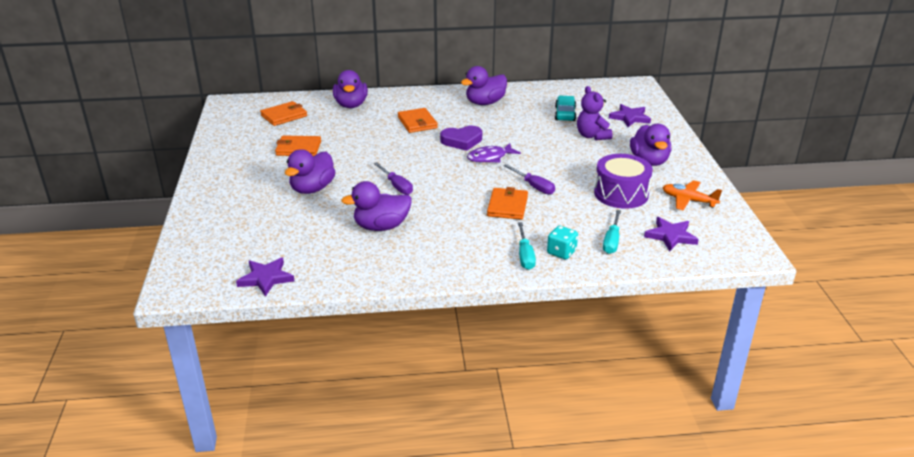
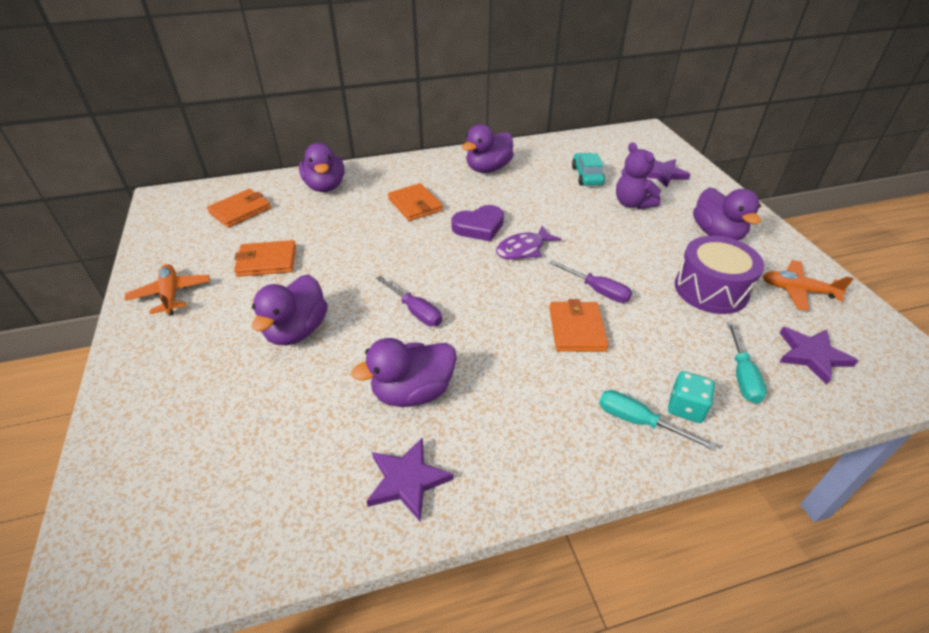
camera: 10 degrees left, 10 degrees up
(230, 161) = (171, 294): none -> orange plane
(266, 278) = (247, 540): purple star -> purple star (407, 480)
(525, 255) = (638, 422): turquoise screwdriver -> turquoise screwdriver turned 135 degrees clockwise

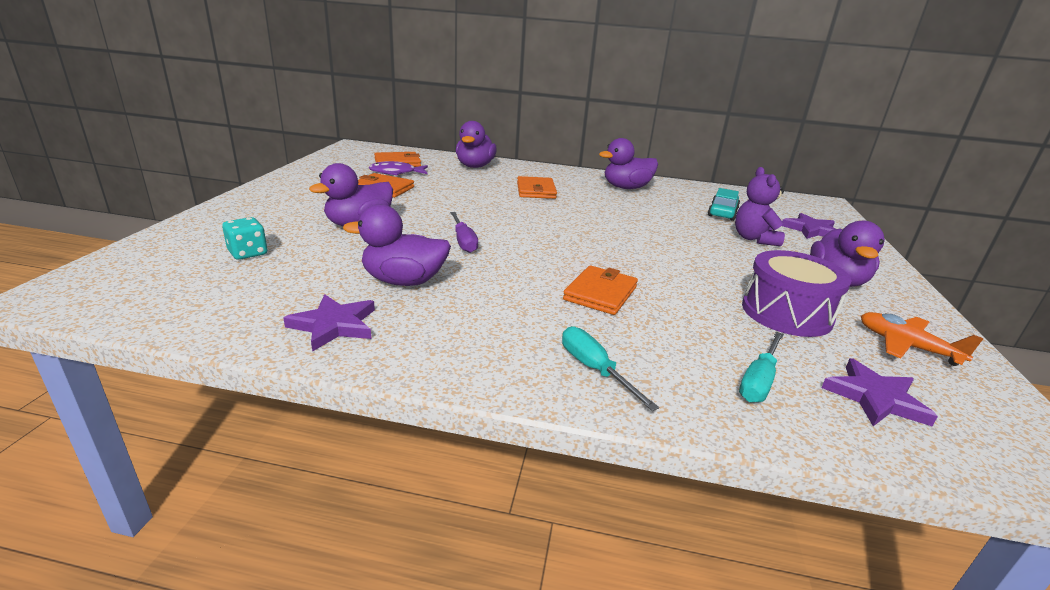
camera: 25 degrees right, 15 degrees down
(171, 294) = (299, 186): orange plane -> none
(479, 227) = (578, 214): purple heart -> none
(523, 249) = (605, 236): purple fish -> purple fish (396, 173)
(597, 290) = (651, 277): purple screwdriver -> none
(686, 408) = (661, 379): turquoise dice -> turquoise dice (248, 253)

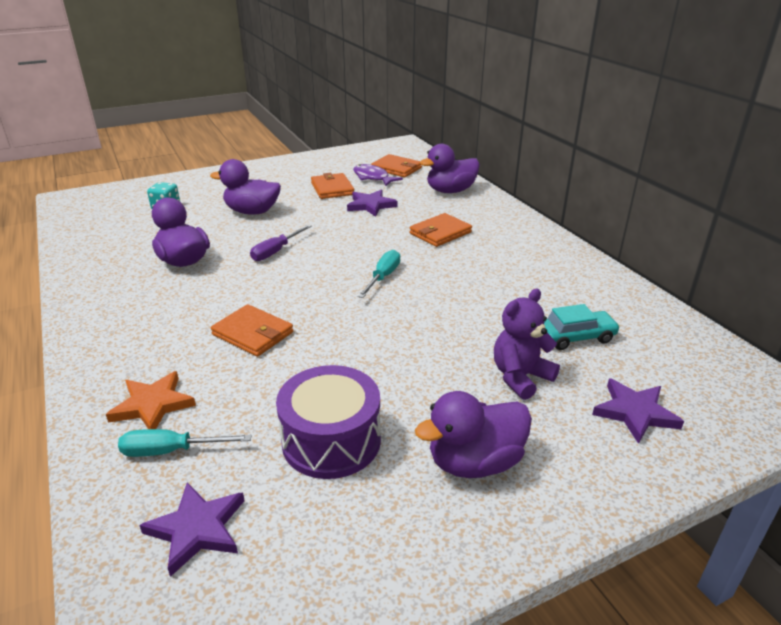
camera: 55 degrees right, 5 degrees up
(334, 325) = (103, 268): purple star -> purple star (371, 205)
(594, 369) = (124, 370): turquoise screwdriver -> turquoise screwdriver (383, 277)
(600, 293) = (253, 333): orange wallet -> orange wallet turned 45 degrees clockwise
(626, 188) = (541, 265): purple duck -> none
(675, 370) = (153, 405): none -> orange star
(906, 346) = (342, 543): orange plane -> none

